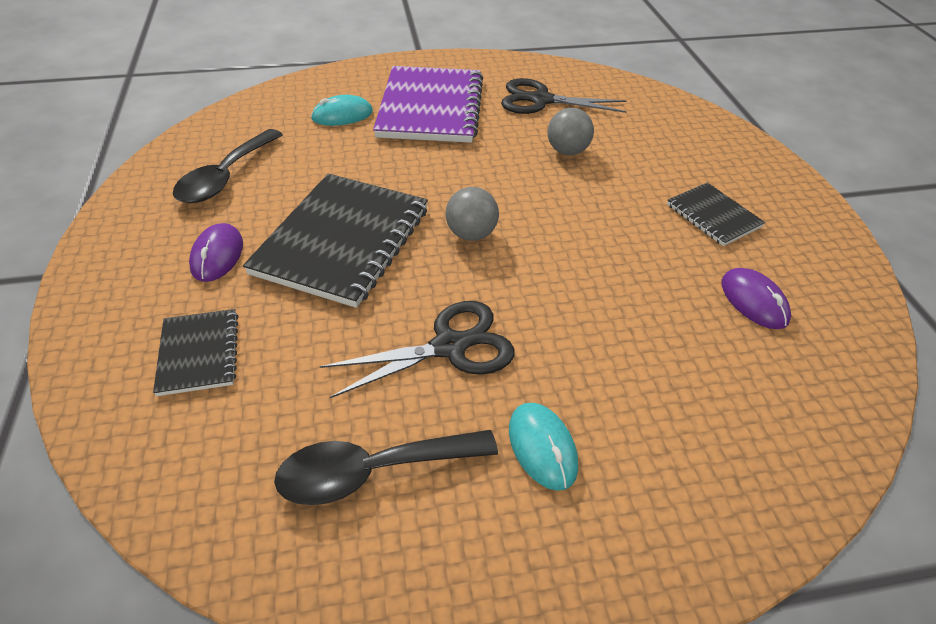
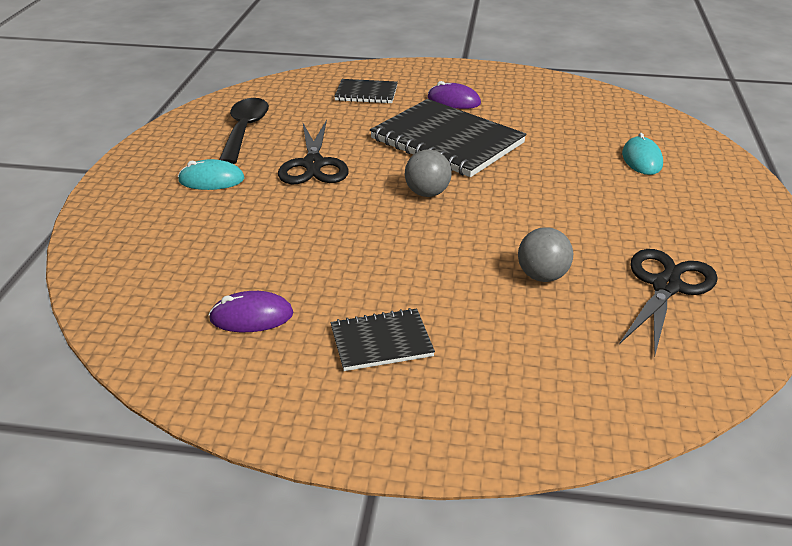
camera: 110 degrees right, 10 degrees down
(225, 177) = (549, 106): black spoon -> none
(430, 107) = (653, 208): purple notebook -> none

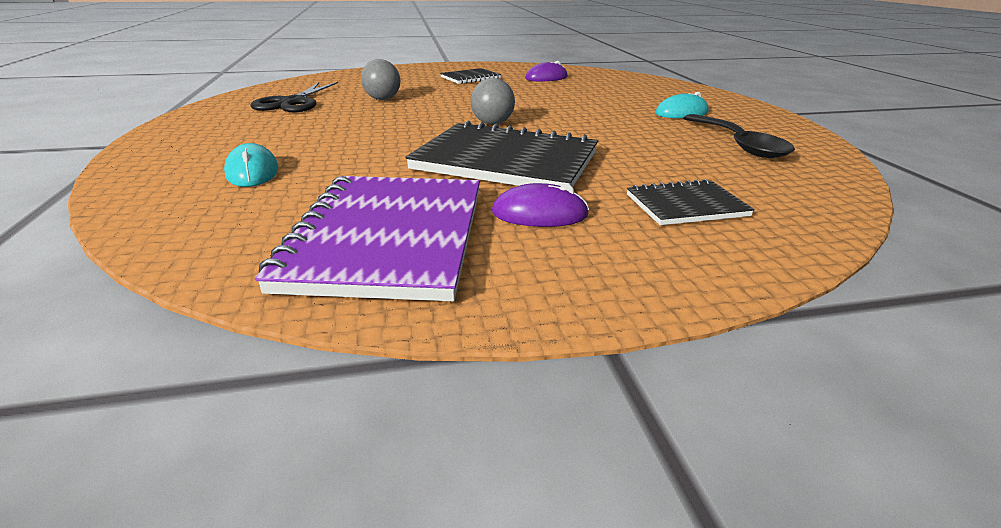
camera: 160 degrees right, 5 degrees down
(313, 164) = (618, 129): black scissors -> none
(540, 100) = (389, 237): none -> purple notebook

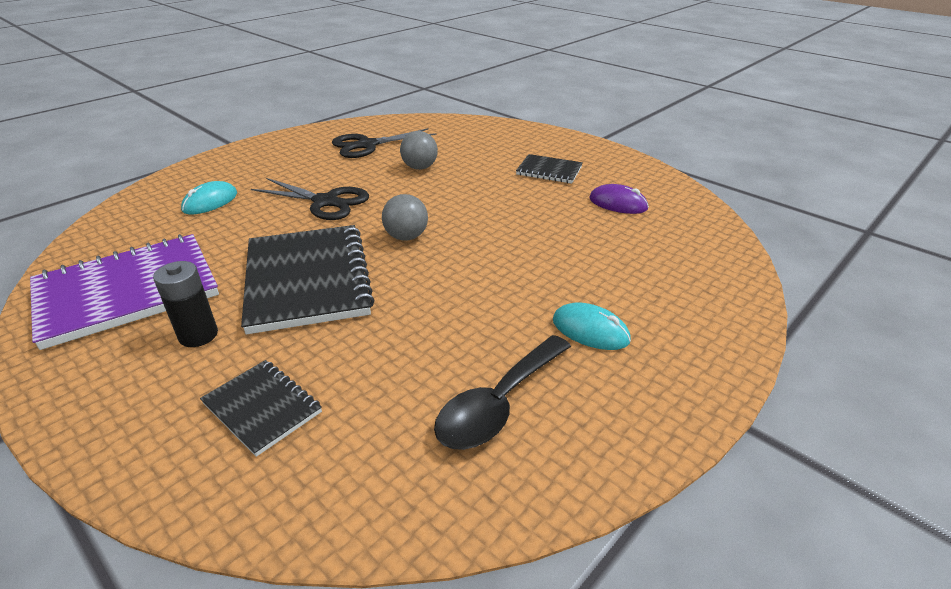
camera: 55 degrees right, 5 degrees up
(373, 133) = (325, 202): none -> black scissors
(539, 214) = (198, 335): purple mouse -> black battery

